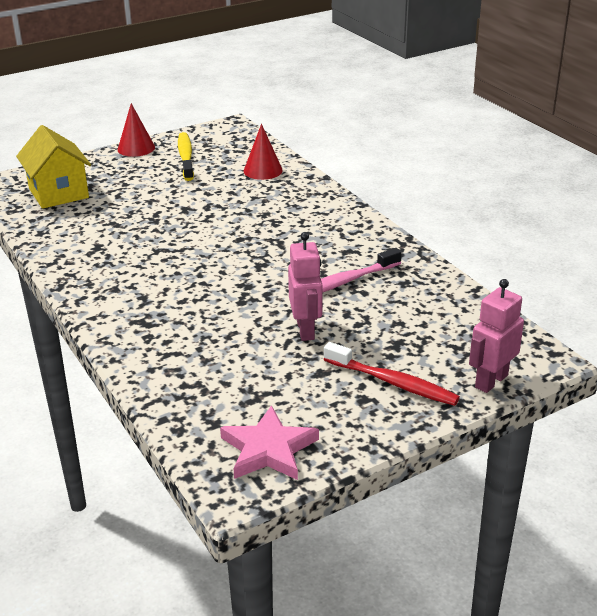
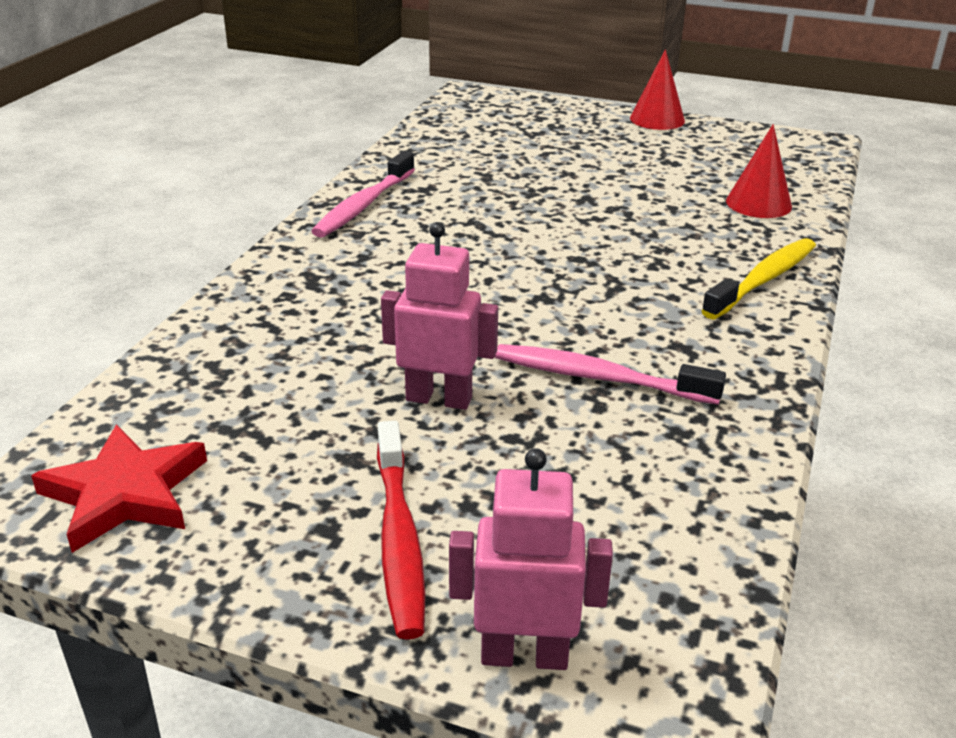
camera: 50 degrees right, 0 degrees up
(58, 193) = (496, 125): yellow house -> none
(85, 274) = (363, 205): none -> pink toothbrush
(186, 157) = (694, 150): yellow toothbrush -> yellow toothbrush (763, 280)
(268, 449) = (125, 493): pink star -> red star
(306, 330) = (439, 399): pink robot -> pink robot turned 120 degrees counterclockwise

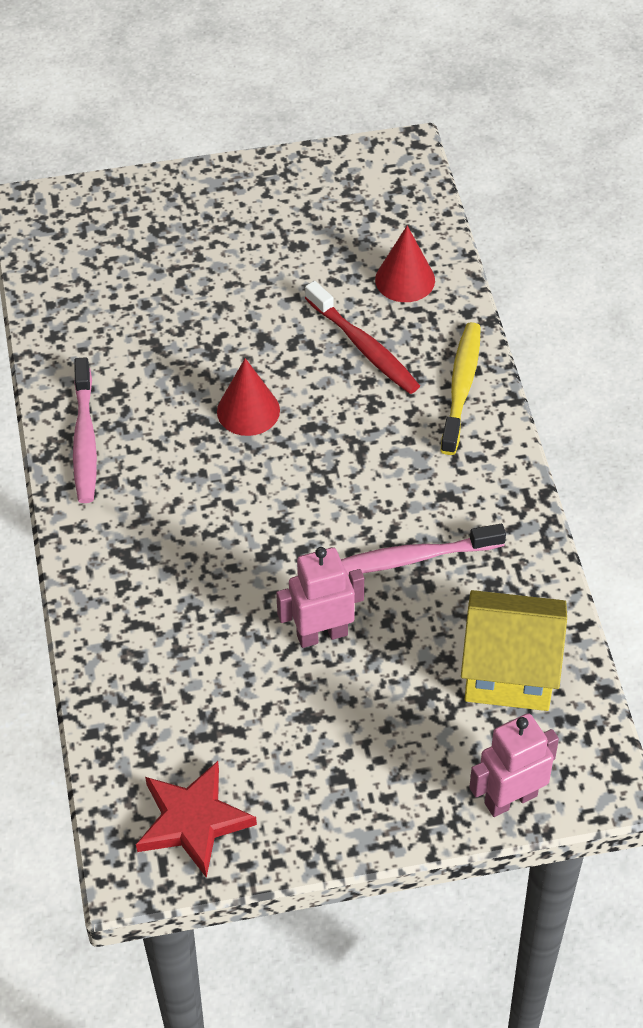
camera: 30 degrees left, 20 degrees up
(399, 539) = (387, 762): red toothbrush -> red toothbrush (364, 347)
(635, 518) = (509, 671): none -> yellow house
(657, 119) = (243, 174): red cone -> red cone (248, 410)

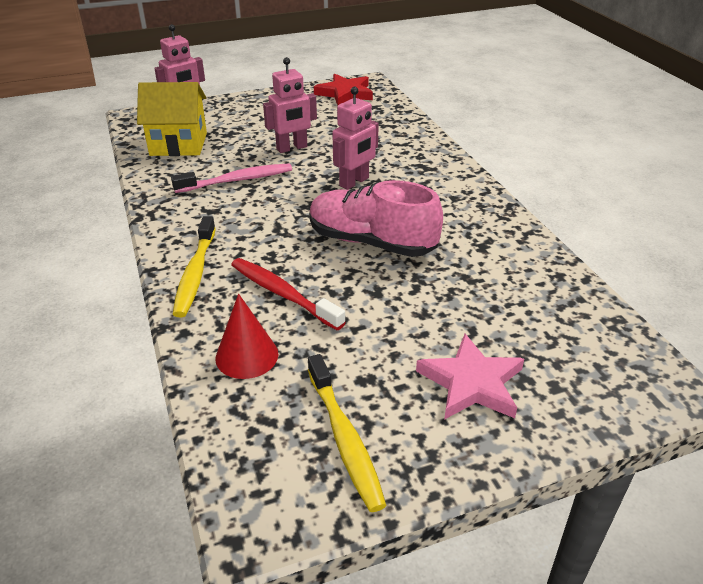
camera: 170 degrees right, 15 degrees down
(84, 440) = (487, 215): pink toothbrush -> none
(205, 230) = (471, 383): none -> pink star
(241, 531) = (354, 182): none -> pink robot
(248, 410) = (371, 242): red cone -> pink shoe
(327, 198) = (344, 439): none -> yellow toothbrush

